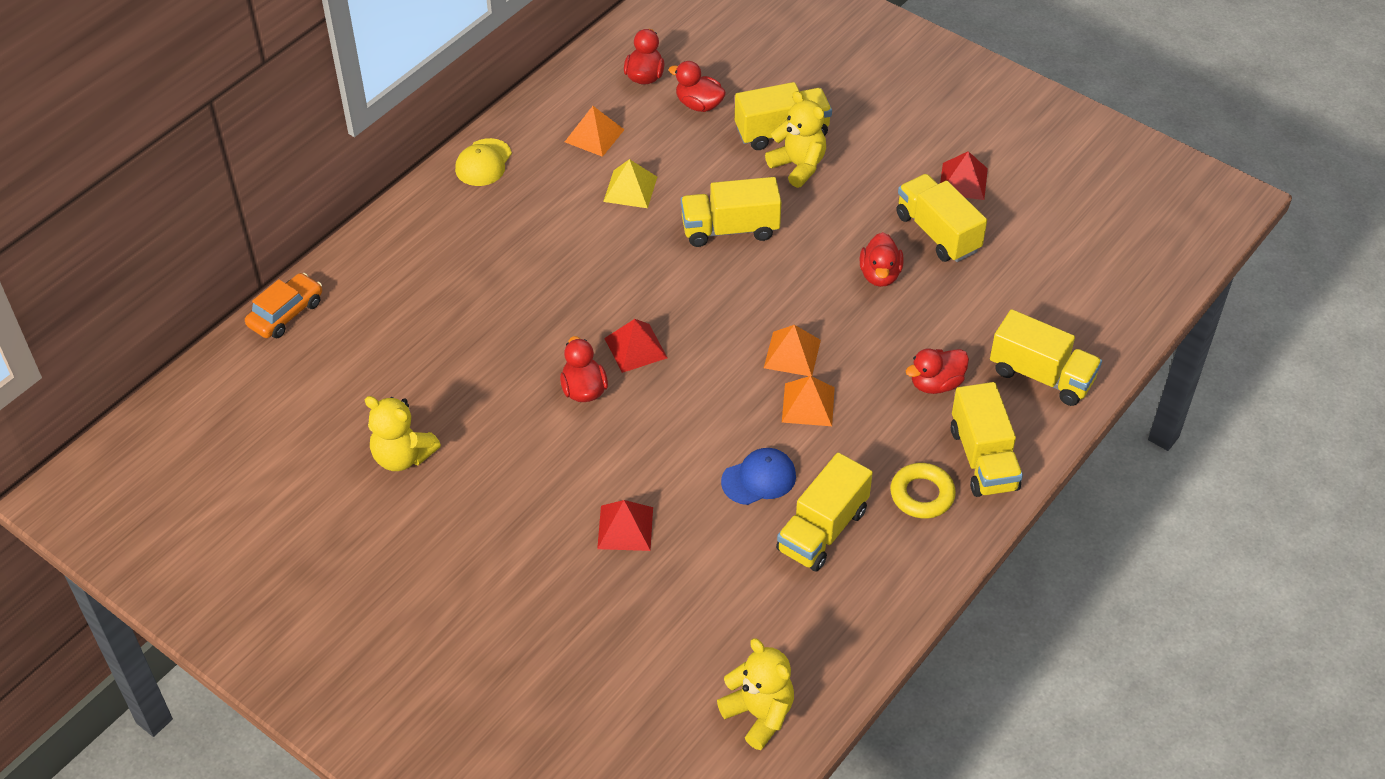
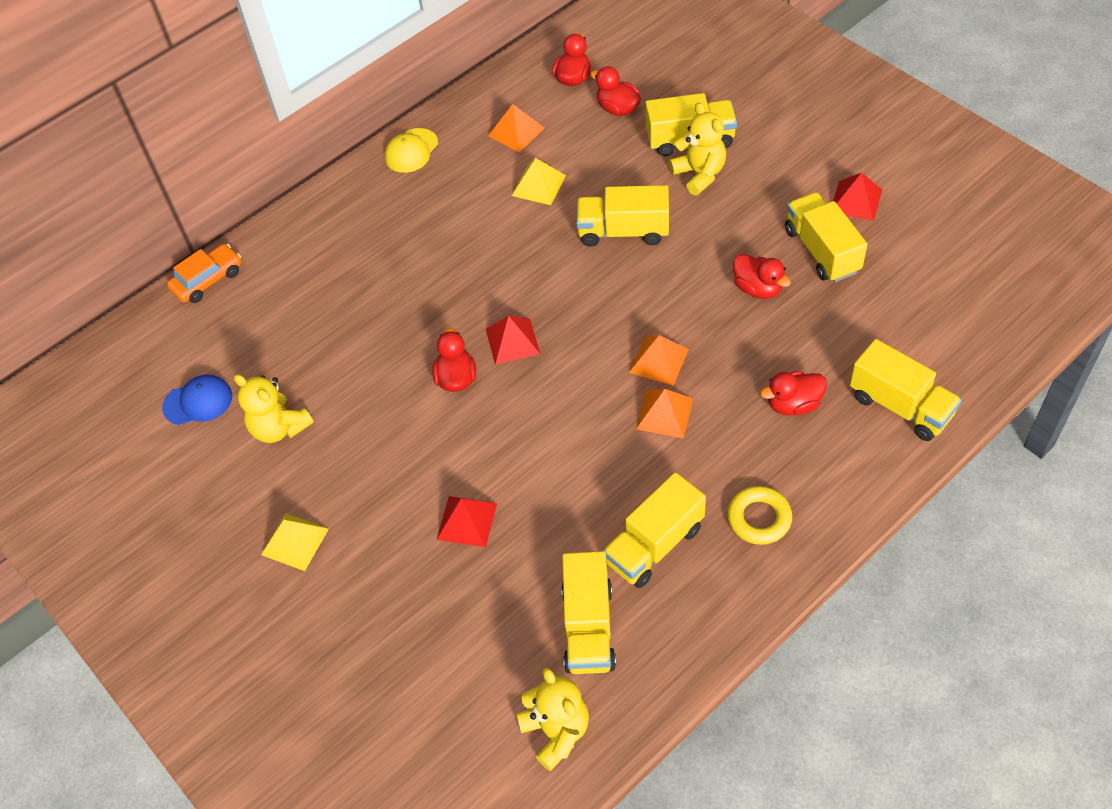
camera: 15 degrees right, 5 degrees up
(446, 567) = (295, 541): none -> yellow pyramid
(759, 479) = (603, 485): blue cap -> blue cap (198, 402)
(880, 275) = (758, 288): red duck -> red duck turned 60 degrees counterclockwise
(983, 459) = (827, 487): yellow truck -> yellow truck (588, 627)

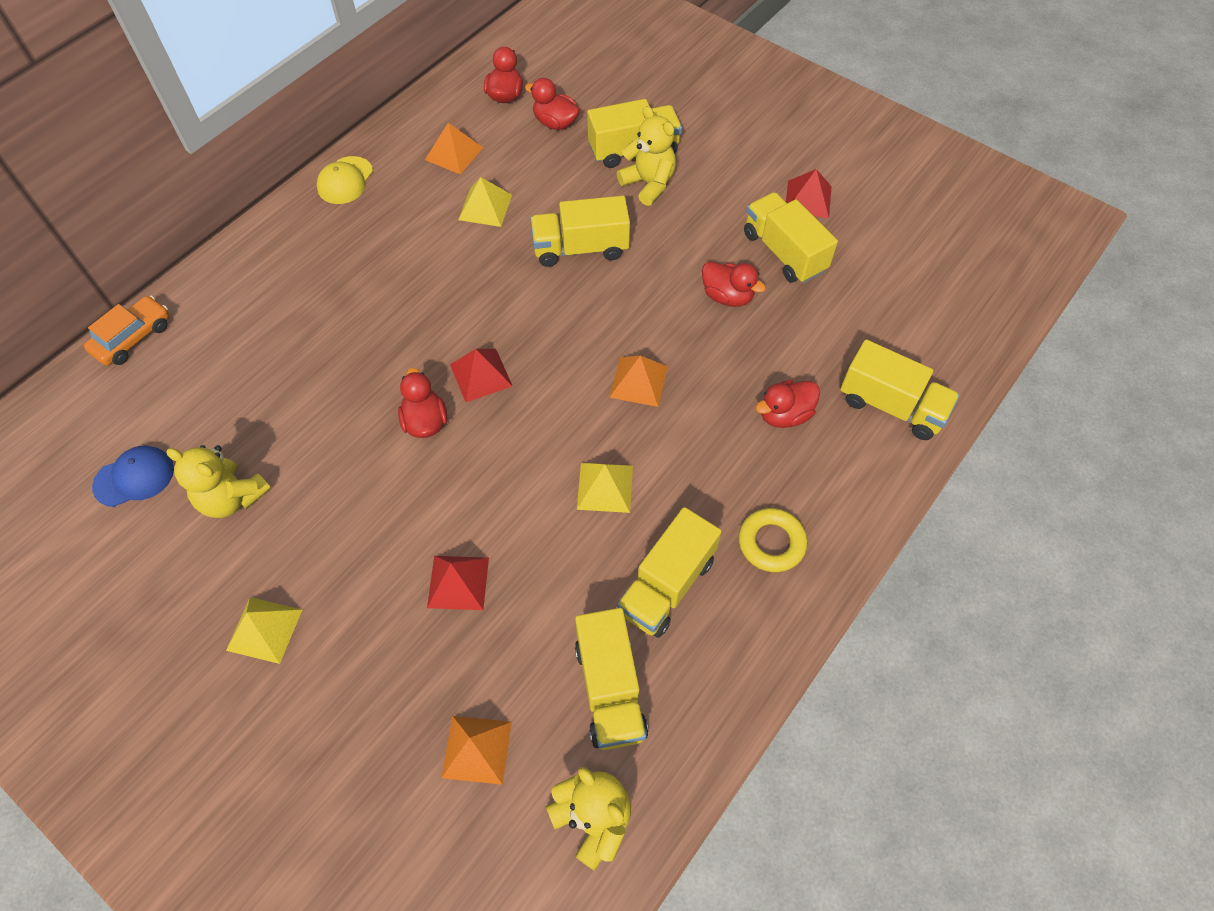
camera: 15 degrees left, 5 degrees up
(612, 453) = (605, 487): none -> yellow pyramid
(664, 413) = (654, 438): orange pyramid -> orange pyramid (477, 749)

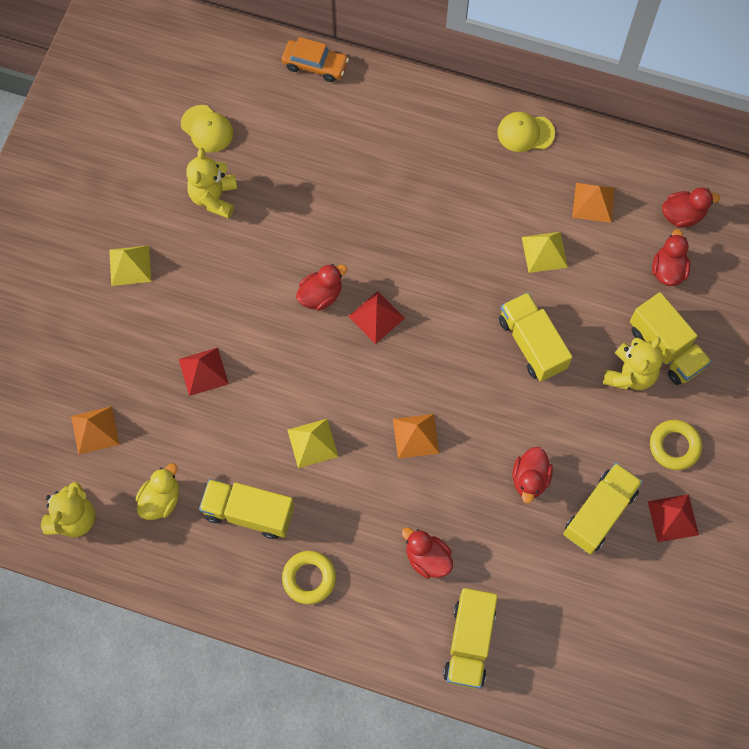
camera: 70 degrees right, 10 degrees up
(134, 477) = (207, 129): blue cap -> yellow cap
(610, 689) = (161, 499): yellow truck -> yellow duck
(736, 175) = (674, 446): none -> yellow ring

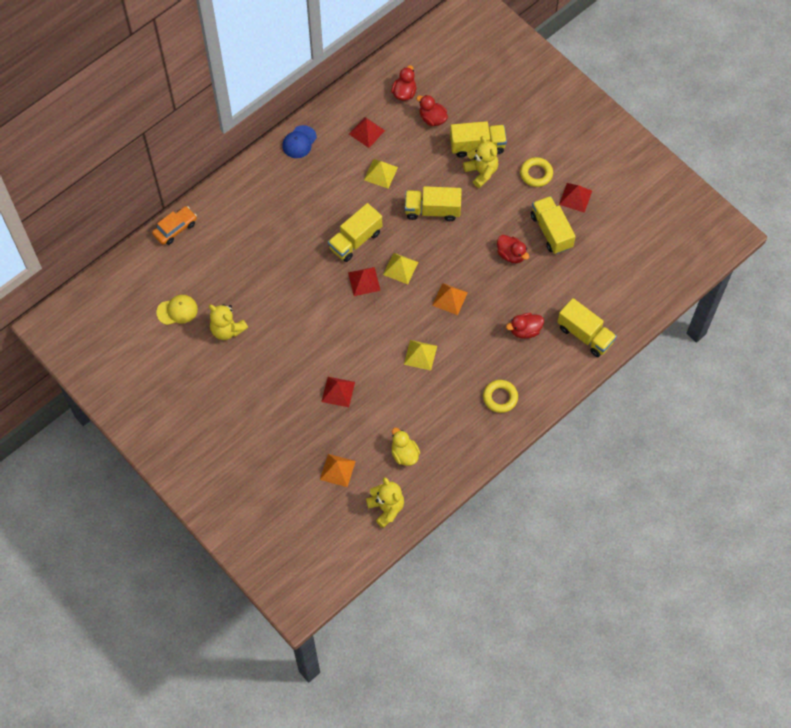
camera: 60 degrees left, 5 degrees down
(130, 265) = (241, 399): yellow pyramid -> yellow pyramid (400, 268)
(249, 513) = (442, 410): yellow truck -> yellow truck (355, 240)
(320, 295) = (331, 303): red duck -> none
(525, 133) = (299, 142): yellow cap -> blue cap
(593, 202) = (366, 132): orange pyramid -> red pyramid

